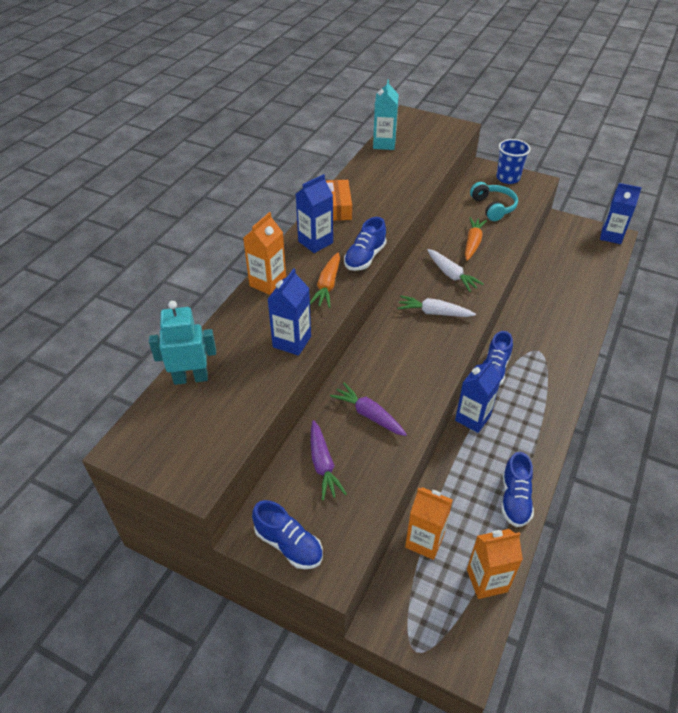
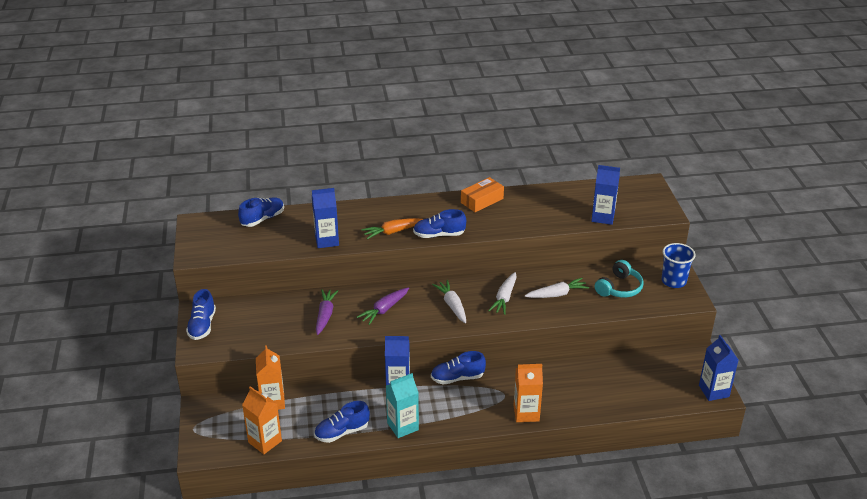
camera: 55 degrees right, 10 degrees down
(191, 378) = (262, 219): turquoise robot -> blue shoe
(268, 283) = (370, 208): orange carton -> orange carton (526, 413)
(315, 242) = (432, 208): blue carton -> blue carton (603, 217)
(323, 465) = (268, 314): purple carrot -> purple carrot (384, 309)
(384, 144) = (590, 188): turquoise carton -> turquoise carton (403, 426)
(472, 243) = (557, 294): orange carrot -> white carrot

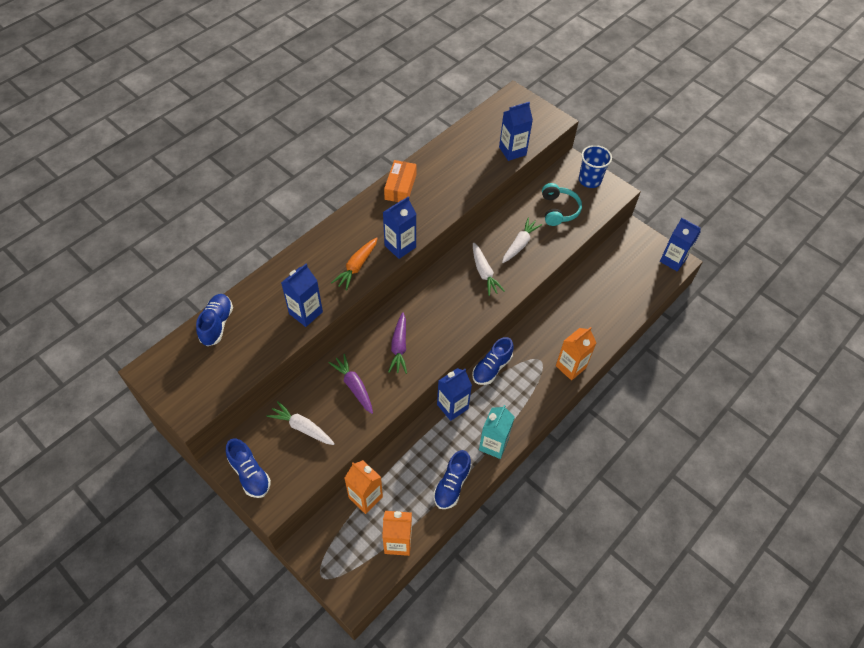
camera: 40 degrees left, 20 degrees up
(439, 235) = (400, 246): blue shoe -> blue carton
(452, 305) = (450, 307): white carrot -> white carrot (302, 427)

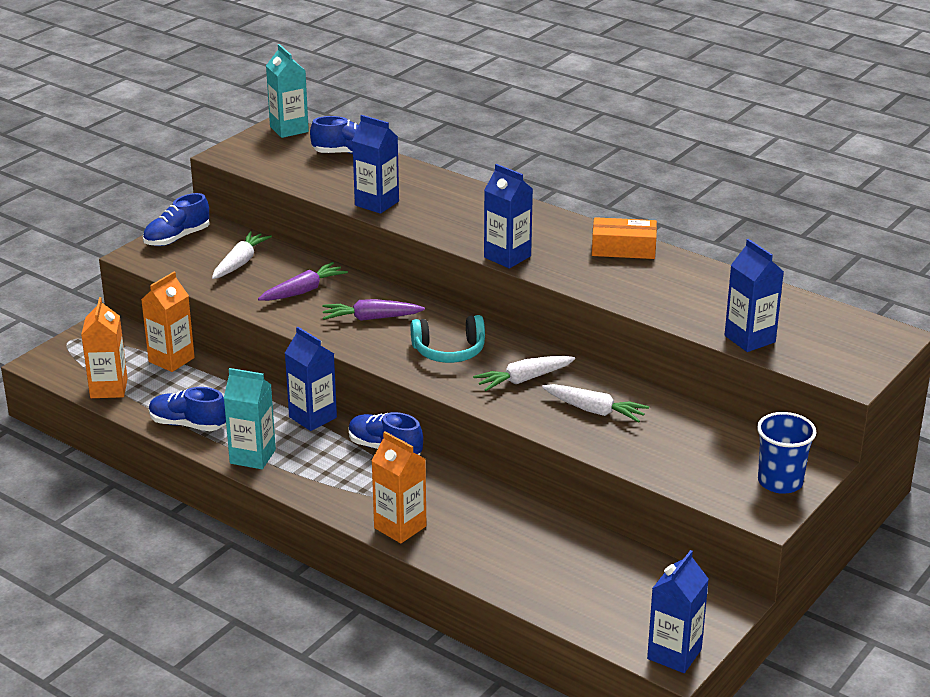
camera: 85 degrees right, 25 degrees down
(156, 364) = (289, 129): none -> turquoise carton
(356, 267) = (461, 229): orange carrot -> none
(558, 210) = (689, 448): turquoise headphones -> turquoise headphones (449, 351)

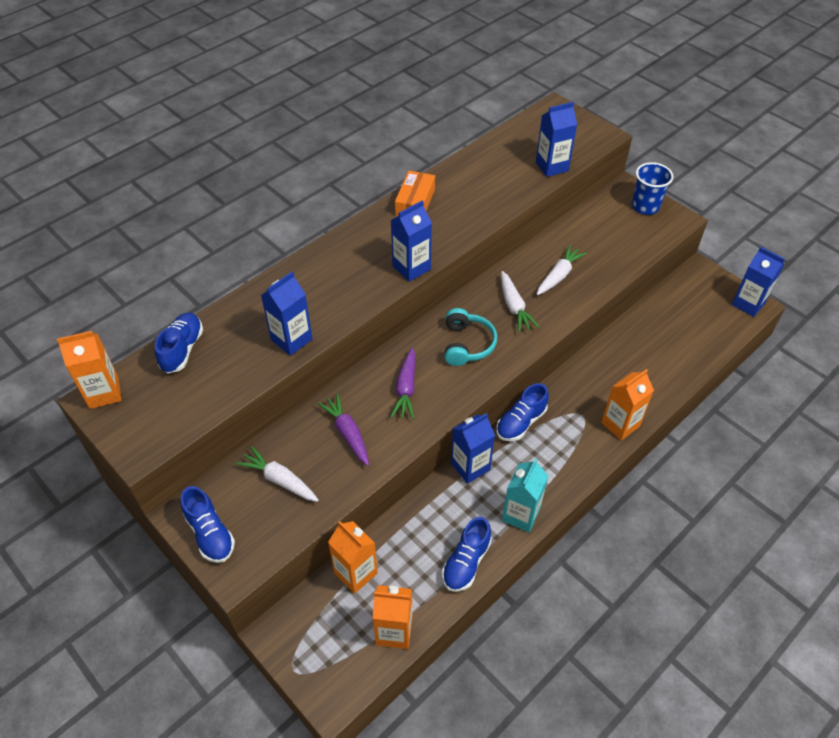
camera: 80 degrees left, 20 degrees up
(289, 129) = (104, 393): turquoise carton -> orange carton

